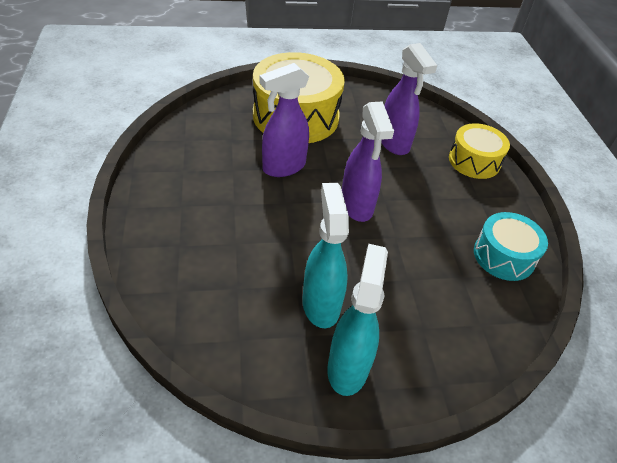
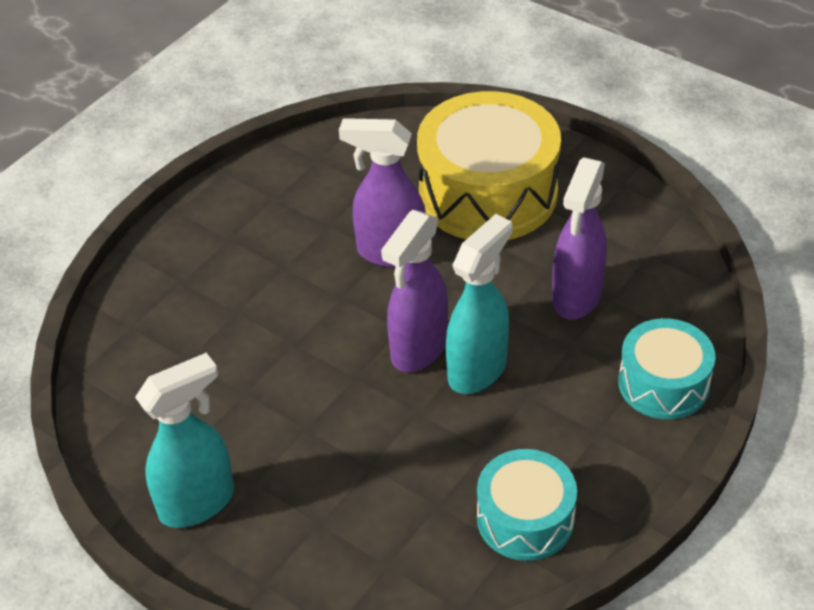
camera: 50 degrees right, 0 degrees up
(320, 304) = (245, 427): turquoise spray bottle -> turquoise spray bottle (478, 369)
(474, 161) = (663, 383): yellow drum -> turquoise drum

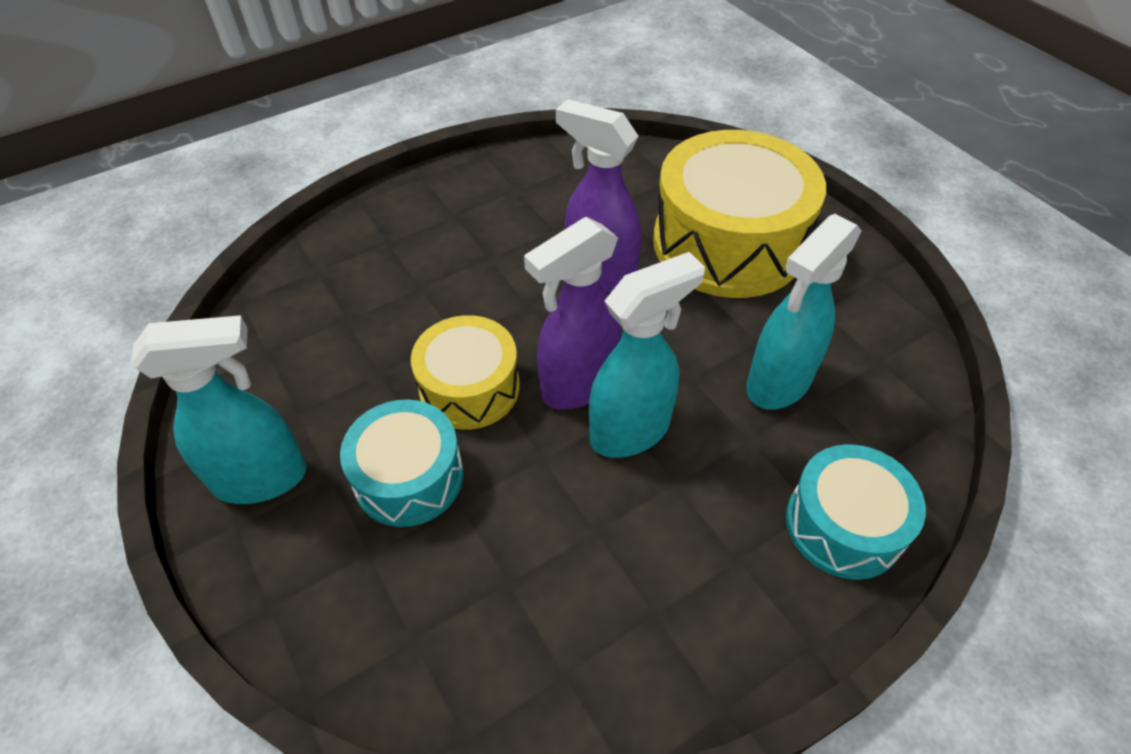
camera: 20 degrees right, 5 degrees up
(329, 379) = (469, 388): none -> yellow drum
(525, 519) = (600, 643): turquoise drum -> turquoise drum (409, 477)
(576, 297) = (778, 384): purple spray bottle -> turquoise spray bottle

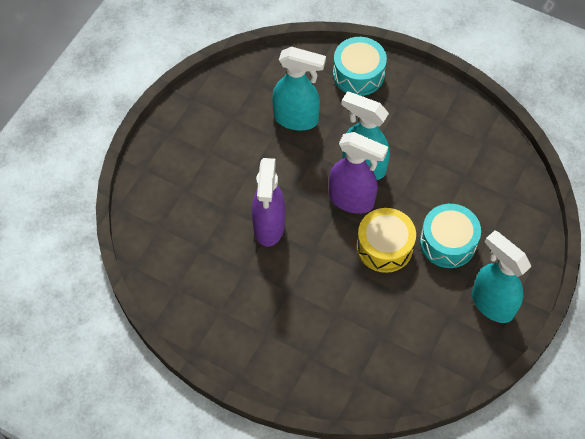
camera: 120 degrees left, 10 degrees up
(728, 243) = (205, 174): yellow drum -> none

